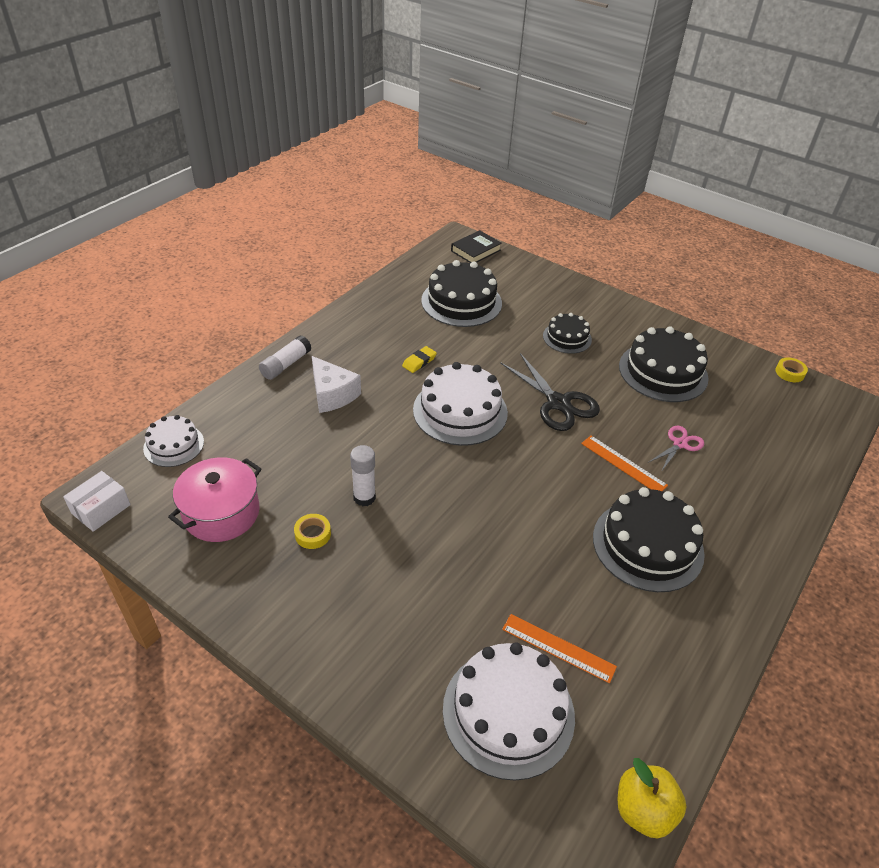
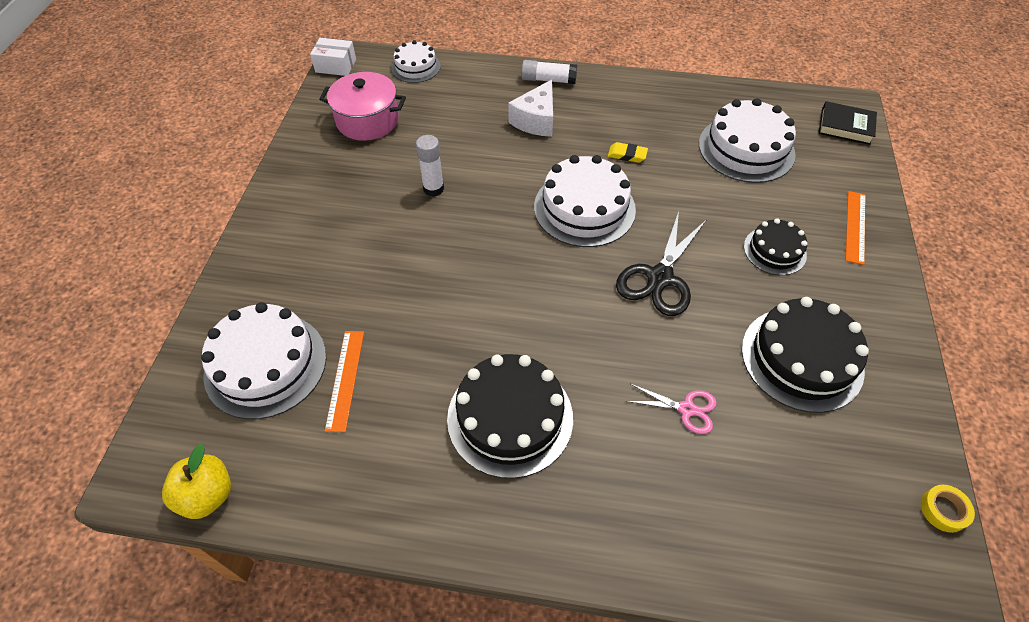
camera: 65 degrees right, 10 degrees up
(313, 534) = (377, 176): yellow tape -> none
(461, 302) = (746, 149): black cake -> white cake
(623, 464) = (612, 363): orange ruler -> orange ruler (855, 226)

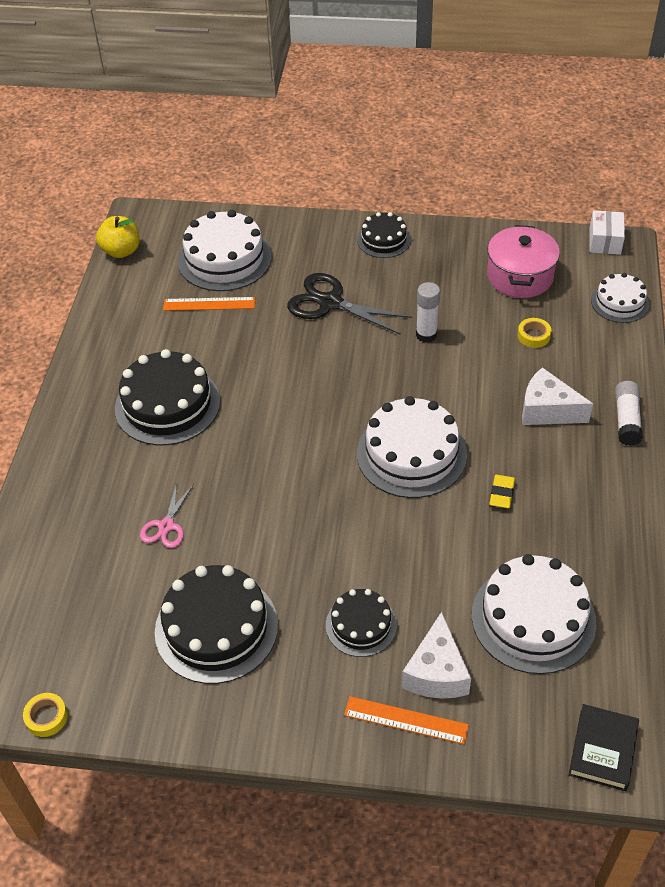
camera: 90 degrees right, 5 degrees down
(282, 213) = (383, 240): none -> black cake
(447, 119) = (533, 336): none -> yellow tape
(660, 278) = (318, 515): black scissors -> black scissors (330, 303)
(808, 206) = (436, 672): none -> white cheese

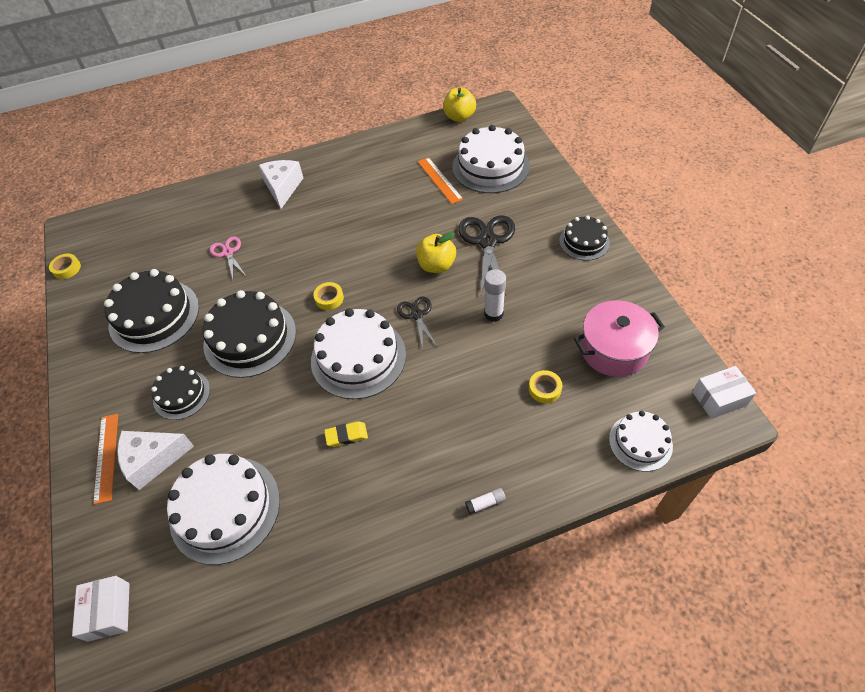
camera: 65 degrees right, 5 degrees up
(166, 526) = (228, 253): pink scissors -> pink scissors turned 75 degrees clockwise
(167, 404) = (332, 204): black cake -> black cake (250, 338)
(313, 452) = (329, 298): none -> yellow tape
(333, 352) = (436, 265): none -> yellow apple
(388, 390) = (417, 315): none -> black scissors
(547, 410) = (459, 434): white cheese -> white cheese (283, 188)
(603, 750) = (109, 611): black book -> white box
(626, 420) = (485, 503): white glue stick -> white glue stick, size x0.56

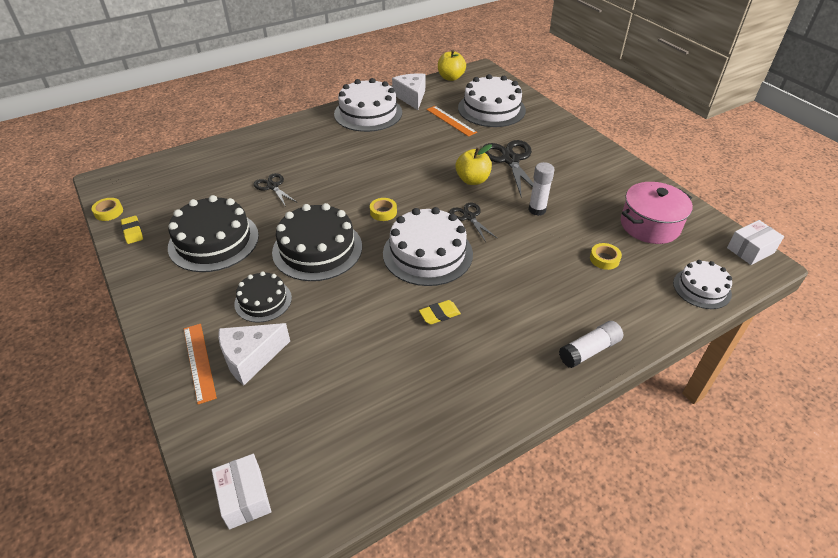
camera: 15 degrees left, 10 degrees down
(83, 295) = (133, 232): none -> yellow eraser
(225, 508) = (340, 389): white cake -> white cake (368, 113)
(228, 253) = (273, 186): pink scissors -> black scissors
(283, 188) = (309, 135): white cheese -> white cheese (411, 97)
(485, 503) = (589, 350): white glue stick -> white glue stick, size x1.79
(584, 242) = (592, 154): black cake -> none

